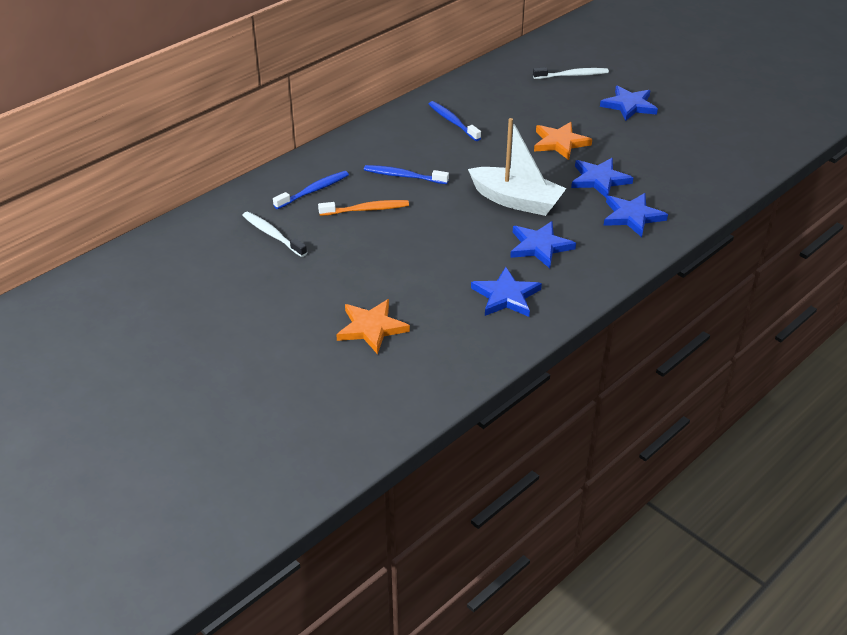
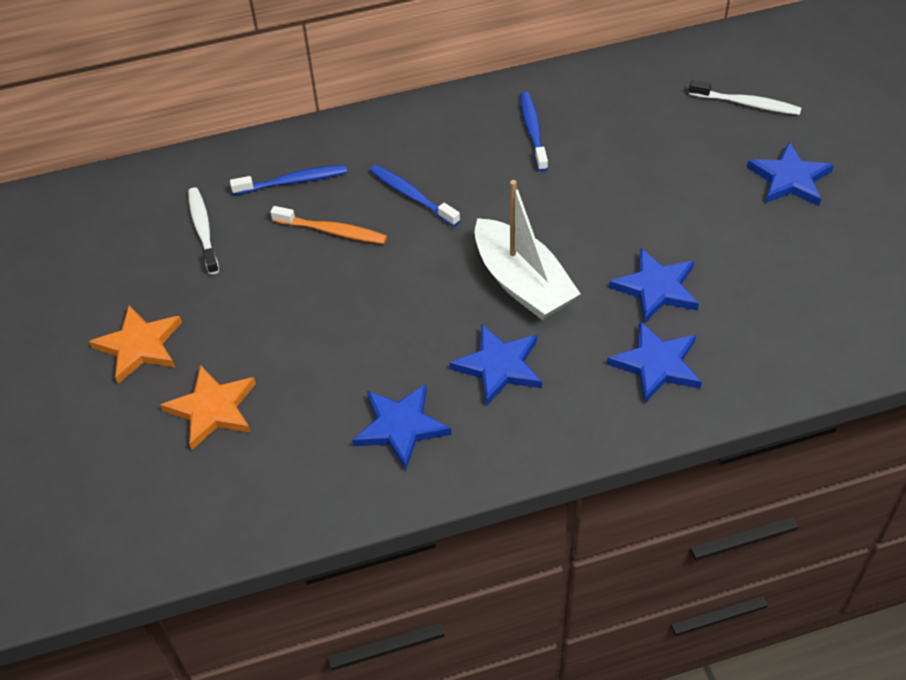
camera: 30 degrees right, 10 degrees up
(560, 143) = (647, 210): orange star -> orange star (139, 346)

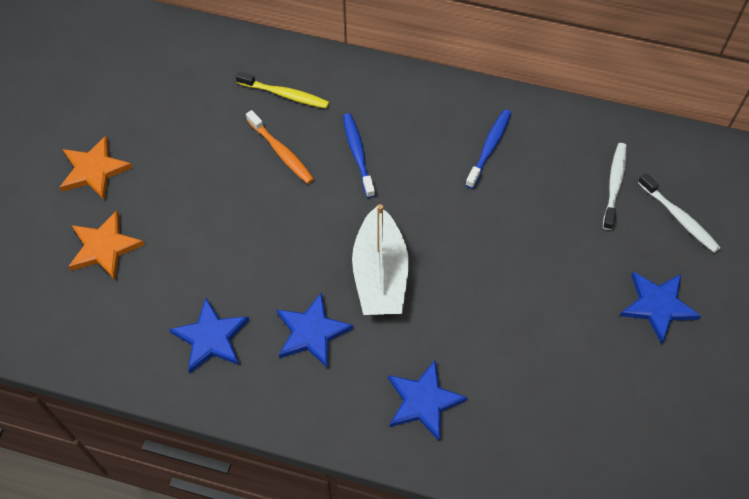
camera: 30 degrees right, 10 degrees up
(203, 230) = (197, 101): white toothbrush -> white toothbrush (614, 185)
(293, 181) = (285, 94): blue toothbrush -> yellow toothbrush
(656, 288) = (474, 338): blue star -> none

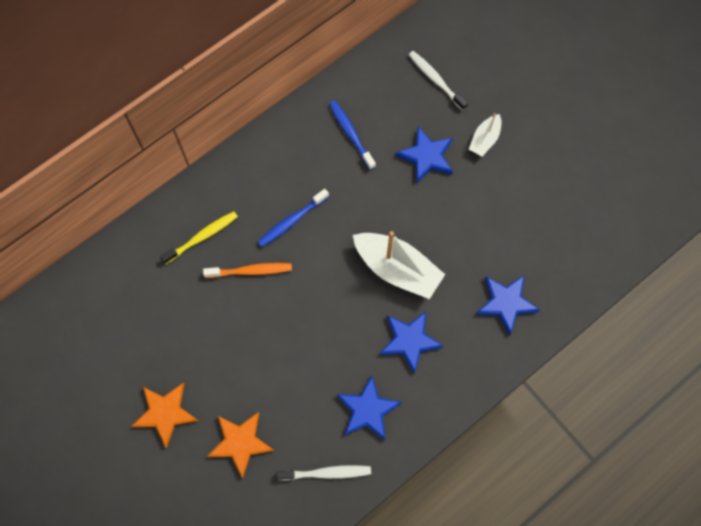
camera: 55 degrees left, 10 degrees up
(358, 154) = (292, 221): blue toothbrush -> blue toothbrush turned 60 degrees counterclockwise
(590, 269) = (484, 139): none -> white boat
(657, 306) = (537, 120): blue star -> blue star (426, 156)
(679, 218) = (486, 61): white toothbrush -> white toothbrush (326, 473)

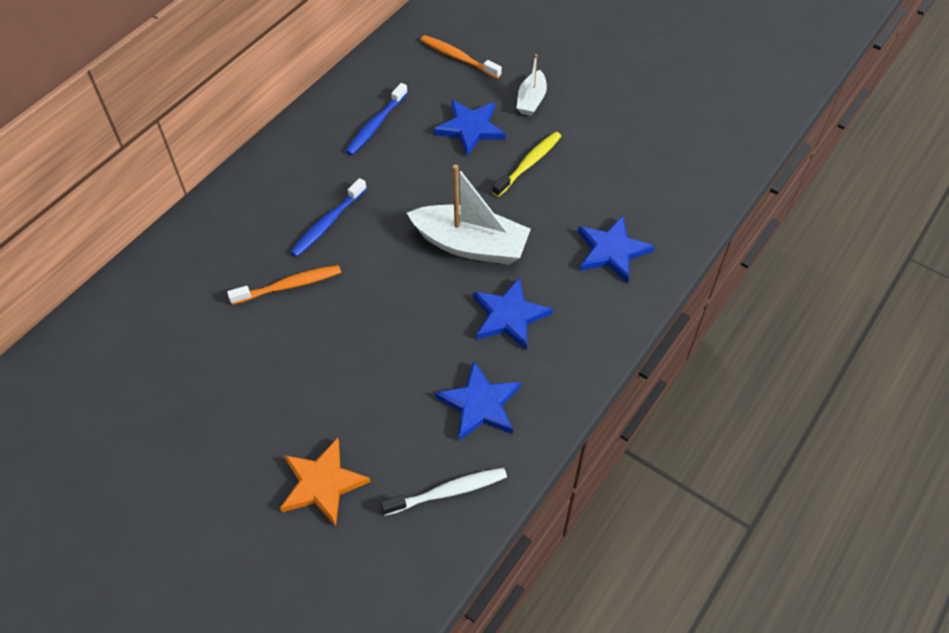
camera: 15 degrees left, 15 degrees down
(165, 413) = (211, 472): orange star -> none
(202, 237) = (218, 263): yellow toothbrush -> yellow toothbrush (529, 164)
(351, 134) = (376, 125): blue toothbrush -> blue toothbrush turned 105 degrees counterclockwise
(436, 80) = (458, 57): white toothbrush -> orange toothbrush

